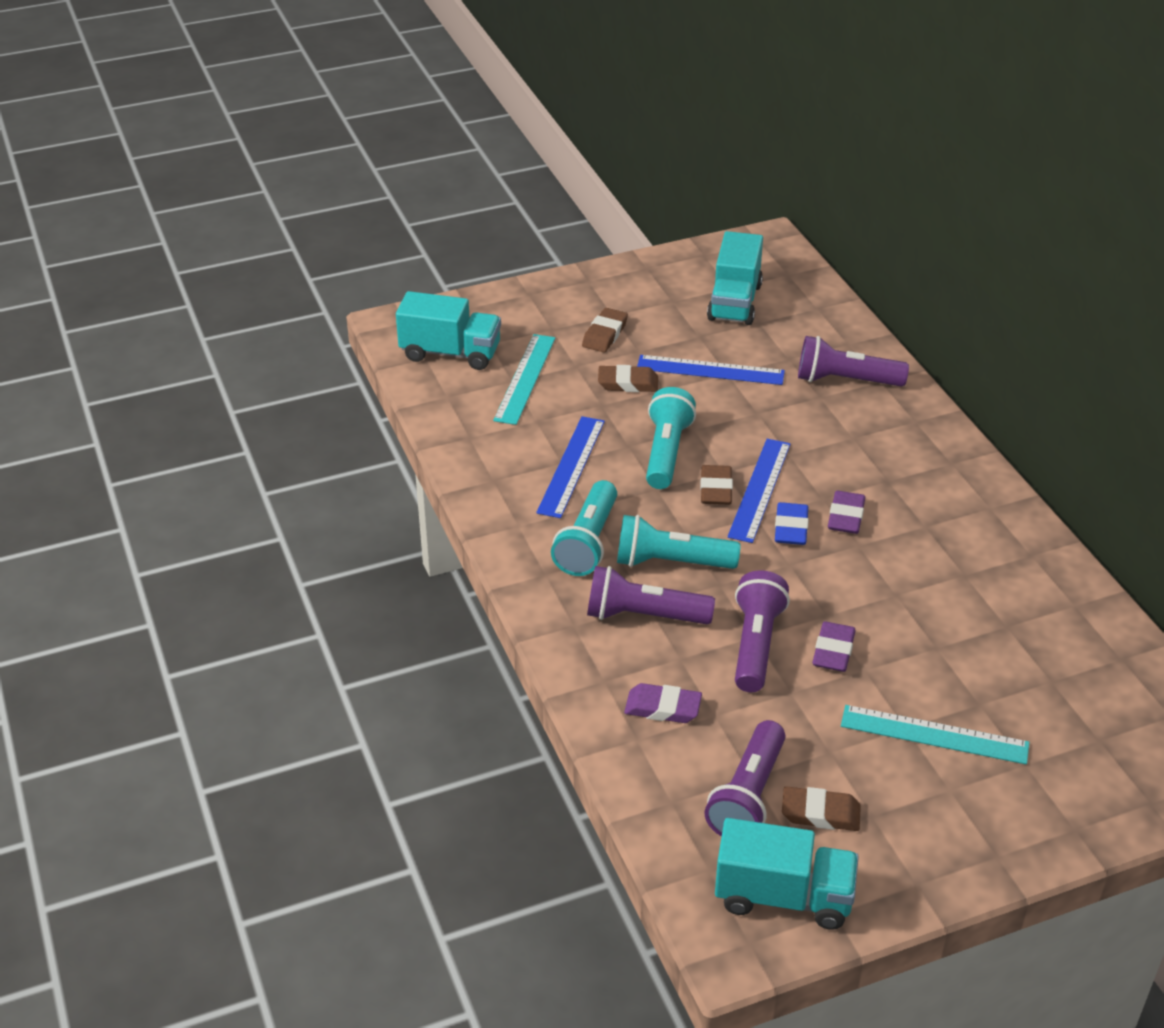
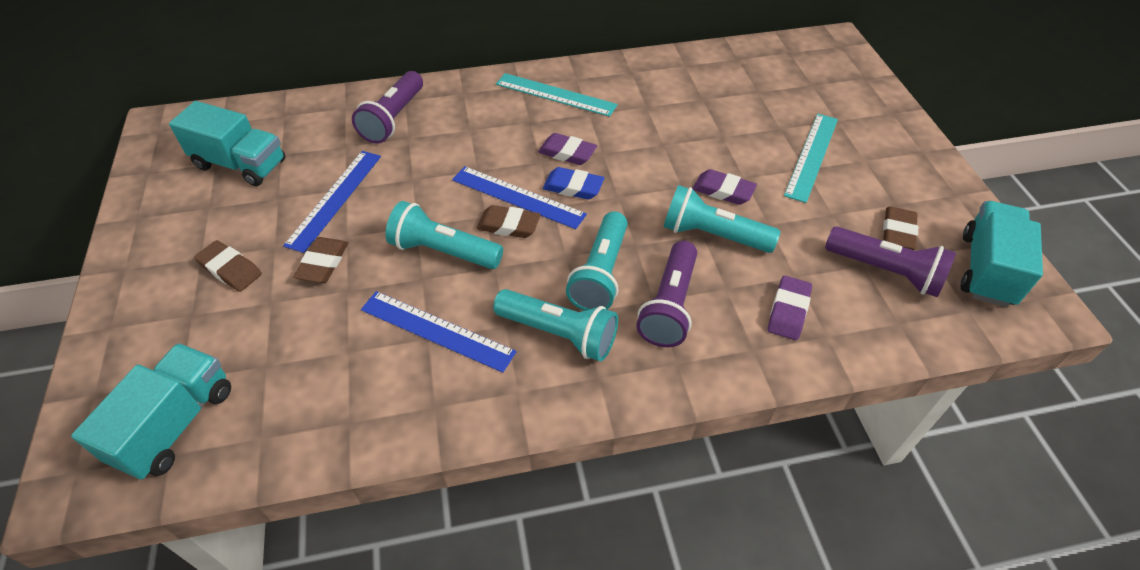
camera: 80 degrees left, 10 degrees up
(525, 378) = (268, 352): turquoise ruler -> turquoise ruler (555, 94)
(756, 644) = (712, 235): purple flashlight -> turquoise flashlight

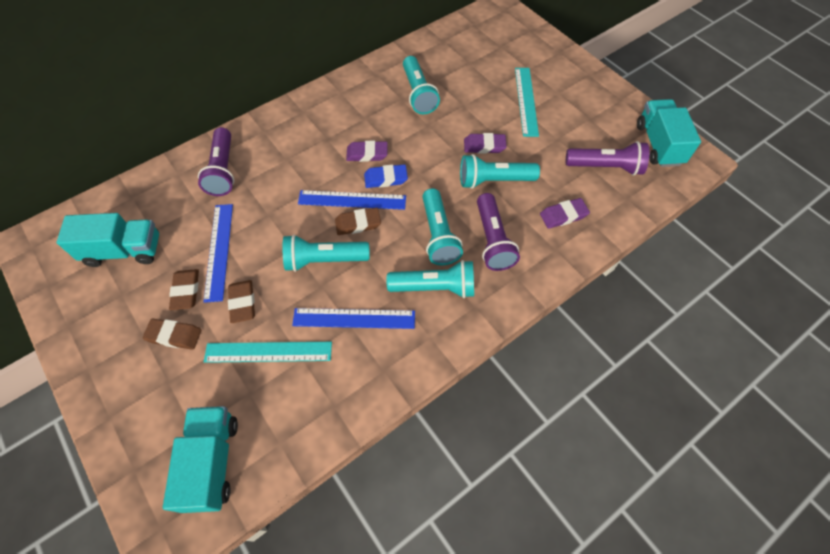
camera: 25 degrees left, 10 degrees up
(555, 94) = (333, 110): turquoise ruler -> turquoise ruler (268, 352)
(670, 107) = (418, 94): none -> turquoise flashlight
(788, 311) = (563, 215): purple eraser -> purple eraser turned 75 degrees clockwise
(898, 232) = (600, 137): brown eraser -> brown eraser (186, 291)

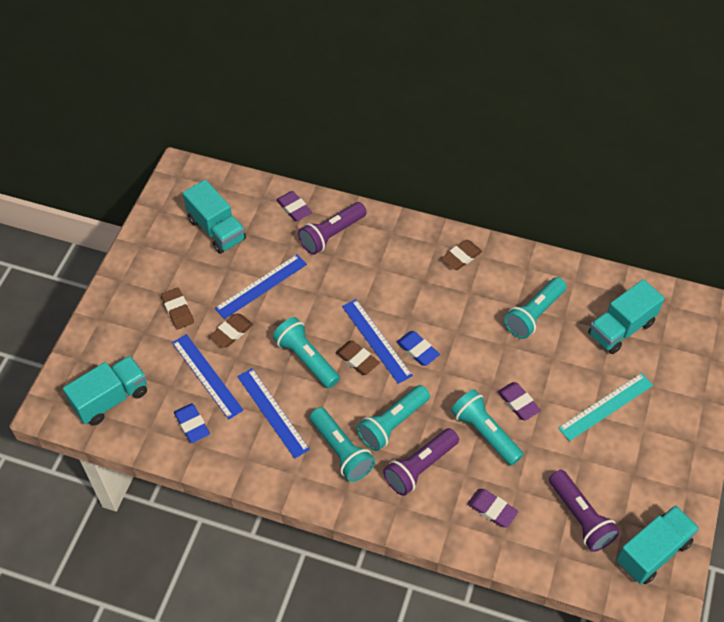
camera: 55 degrees right, 5 degrees down
(186, 291) = (214, 291): brown eraser -> brown eraser (461, 257)
(268, 352) = (207, 376): turquoise ruler -> blue ruler
(309, 397) = (192, 425): none -> blue eraser
(367, 154) = (432, 320): purple eraser -> purple eraser (294, 208)
(471, 57) = (621, 328): none -> turquoise truck

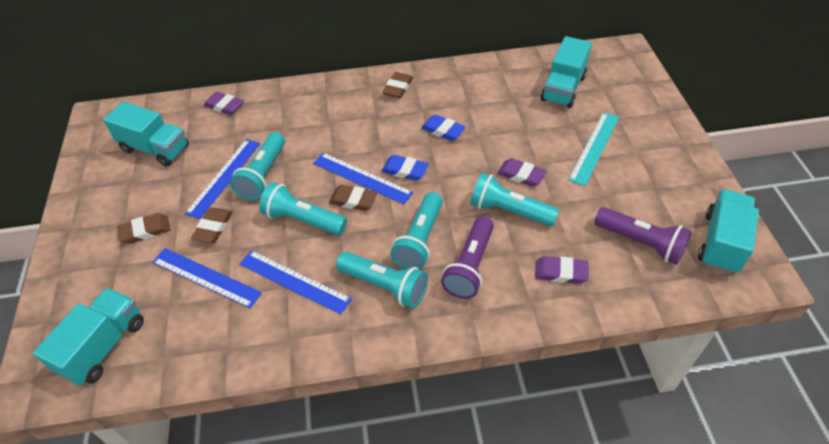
camera: 25 degrees left, 5 degrees down
(177, 310) = (145, 231): brown eraser -> brown eraser turned 60 degrees counterclockwise
(192, 425) = (212, 331): blue eraser -> blue eraser (443, 130)
(331, 235) = (271, 113): purple flashlight -> none
(533, 315) = (487, 105): turquoise flashlight -> turquoise flashlight (263, 175)

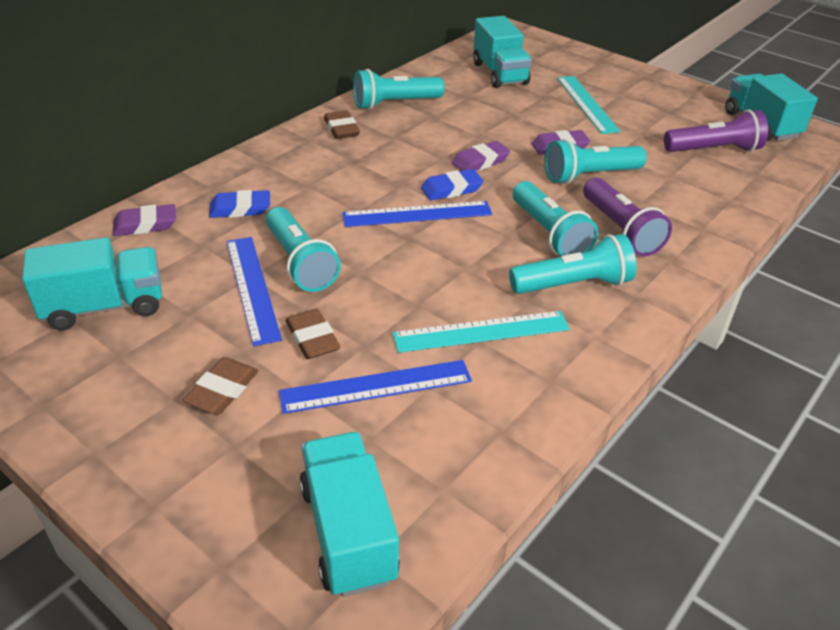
camera: 45 degrees left, 10 degrees down
(294, 281) = (481, 332): blue ruler -> turquoise ruler
(303, 220) = (408, 278): turquoise flashlight -> turquoise flashlight (394, 103)
(353, 200) = (437, 236): brown eraser -> none
(443, 130) = (440, 144): blue eraser -> blue eraser (240, 209)
(560, 272) = (692, 197): purple eraser -> purple eraser (480, 161)

